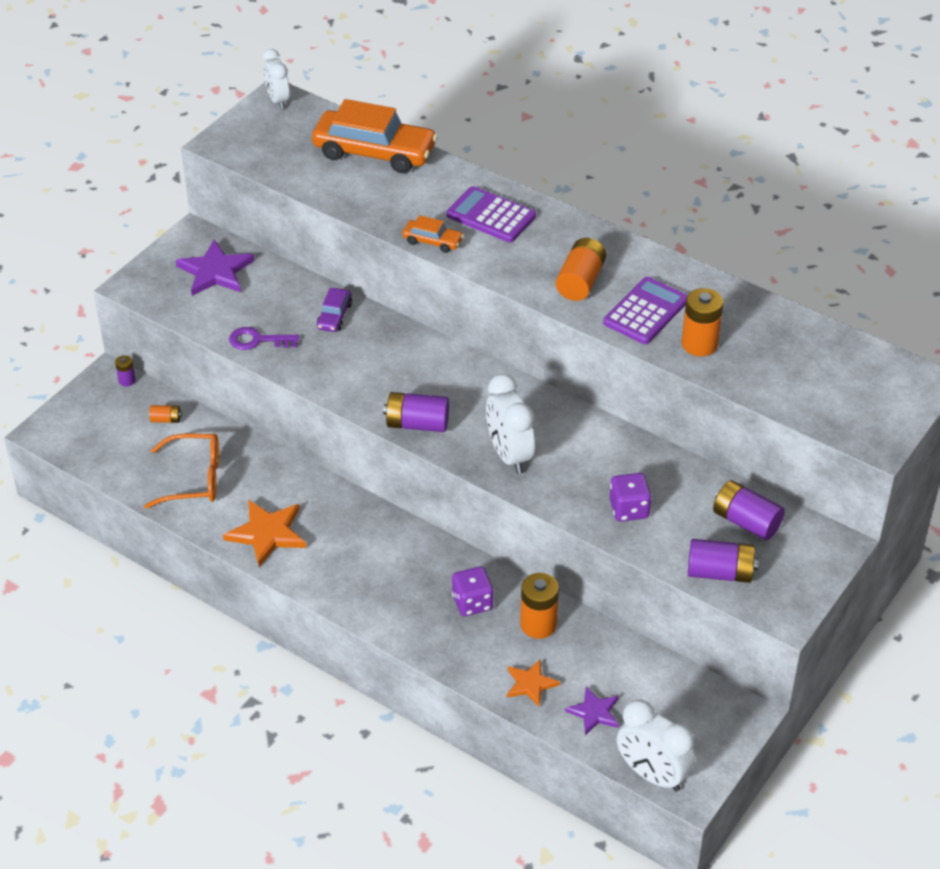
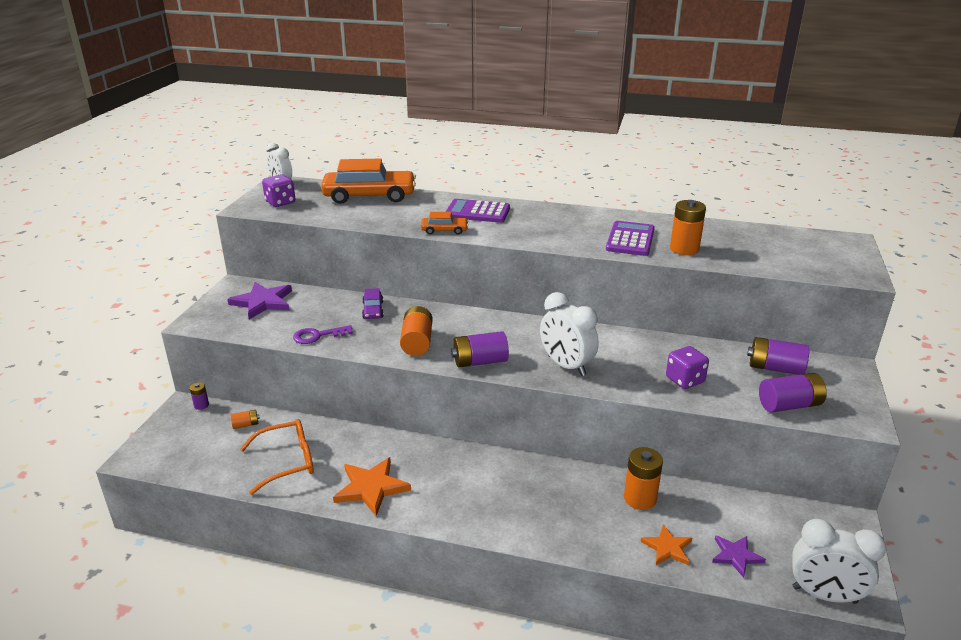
camera: 20 degrees left, 15 degrees down
(472, 602) = (576, 496): purple dice -> purple dice (280, 202)
(580, 281) = (569, 233): orange battery -> orange battery (417, 342)

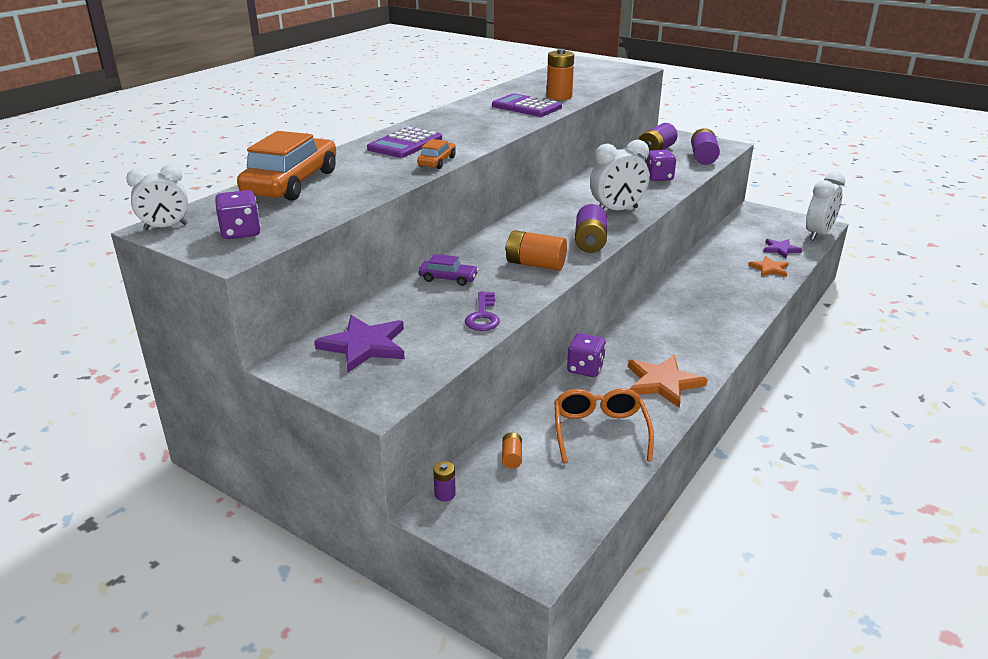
camera: 70 degrees left, 0 degrees up
(378, 439) = (585, 368): none -> purple dice
(640, 498) = (714, 266): orange battery -> none

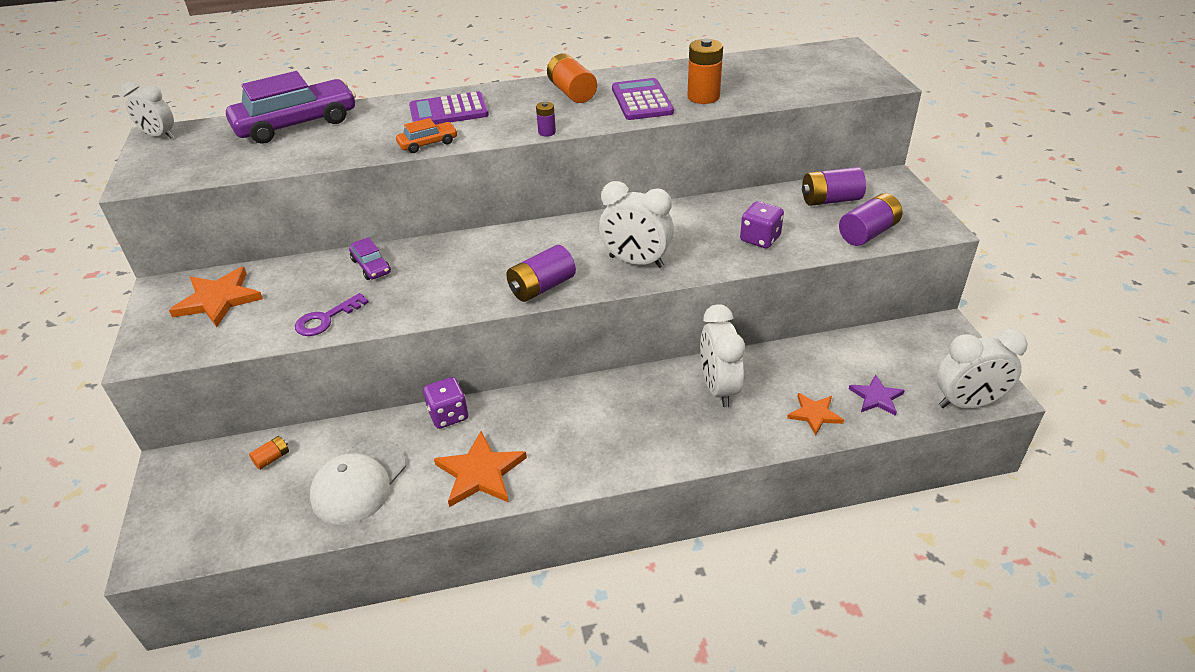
camera: 45 degrees right, 10 degrees up
(241, 232) = (180, 162): purple dice -> none
(292, 183) = (296, 124): orange car -> purple car
(364, 346) = (218, 299): purple star -> orange star
(445, 494) = (193, 456): purple battery -> purple battery (547, 132)
(535, 264) = (454, 288): orange battery -> orange battery (572, 92)
(600, 431) = (359, 482): orange glasses -> white cap
(706, 280) = (718, 388): none -> white clock

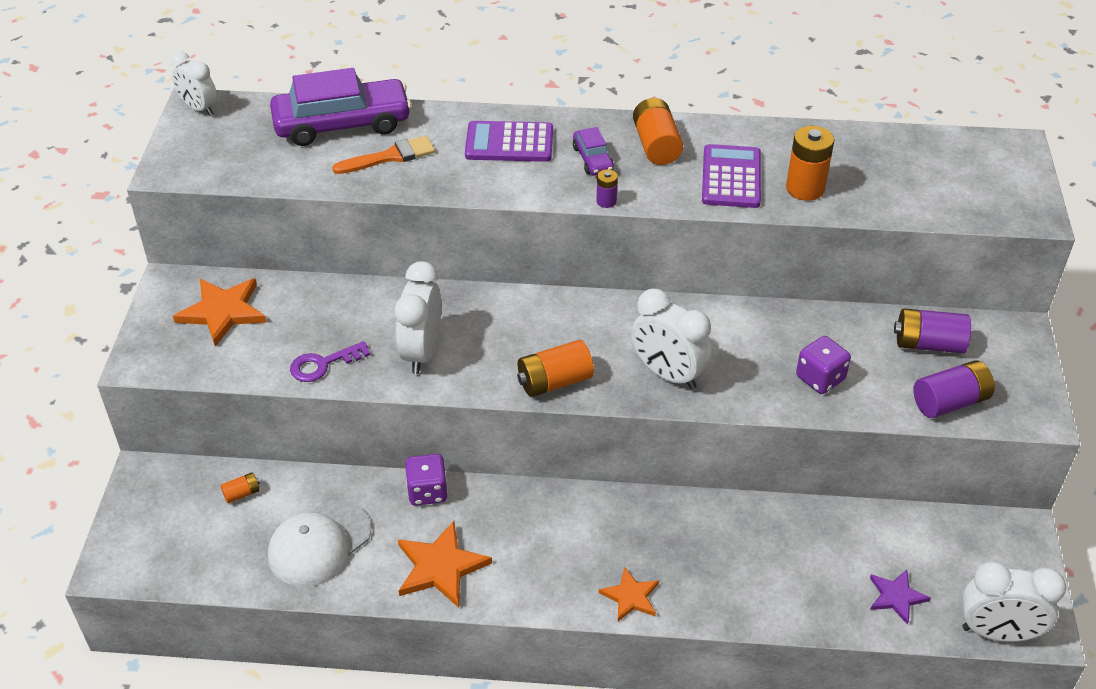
camera: 15 degrees right, 5 degrees up
(346, 137) = (389, 157): none -> orange brush
(371, 266) = (384, 308): purple car -> purple car (592, 159)
(428, 143) = (473, 187): orange car -> none
(542, 287) = (554, 381): purple battery -> orange battery
(718, 388) = (724, 537): white clock -> white clock (422, 352)
(814, 414) = (817, 598): orange star -> orange star (630, 596)

